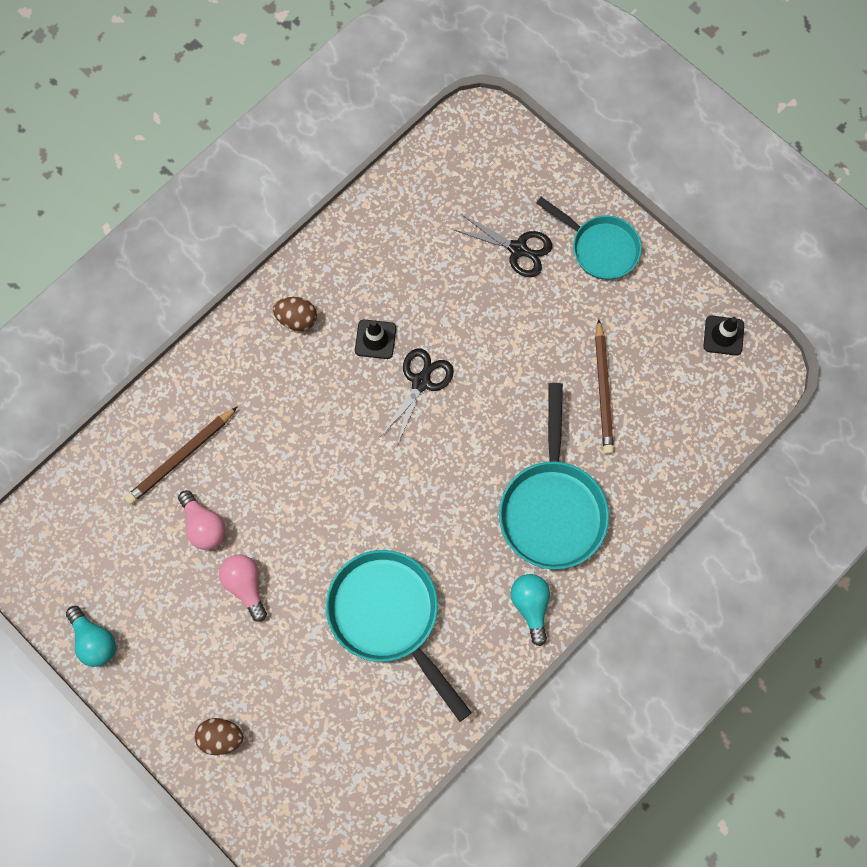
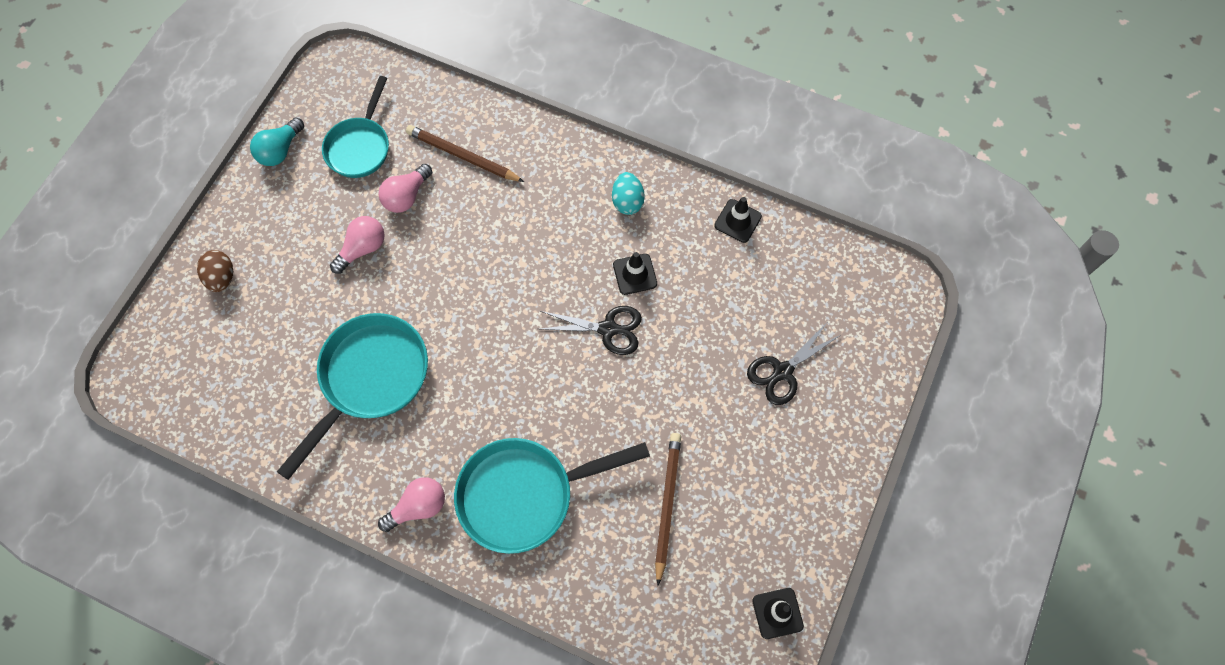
camera: 70 degrees right, 5 degrees down
(297, 319) = (627, 201): brown egg -> turquoise egg
(357, 229) = (737, 221): none -> black traffic cone
(518, 249) = (782, 371): black scissors -> black scissors turned 45 degrees clockwise
(531, 606) = (418, 507): turquoise light bulb -> pink light bulb
(600, 248) = (820, 451): turquoise pan -> turquoise pan (360, 146)
(603, 390) = (667, 505): brown pencil -> brown pencil turned 120 degrees clockwise

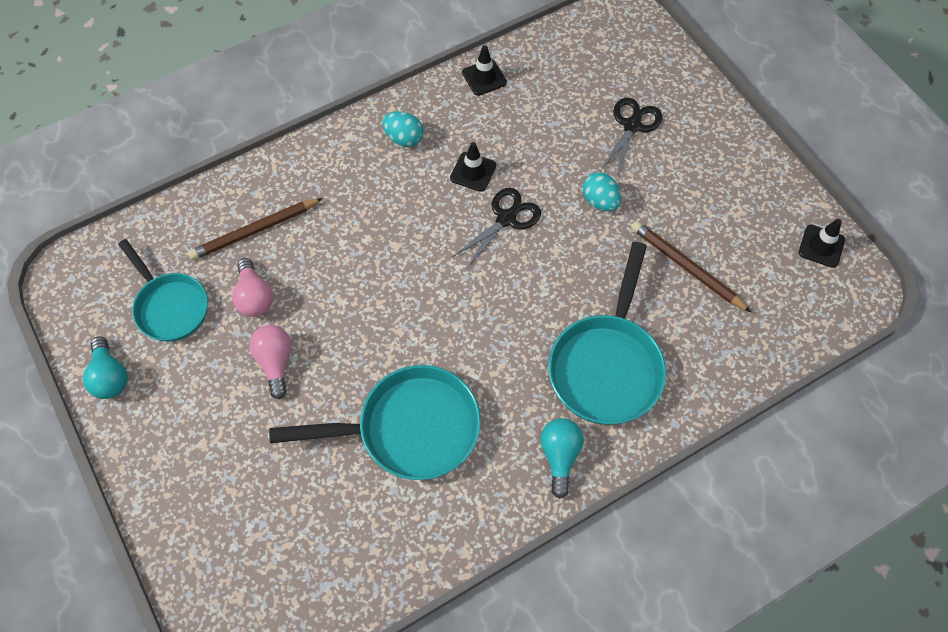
camera: 55 degrees left, 5 degrees down
(221, 278) = (199, 504): brown egg -> none
(370, 379) = (409, 429): turquoise pan -> turquoise pan turned 105 degrees clockwise
(418, 507) = (560, 456): pink light bulb -> turquoise light bulb
(681, 392) = (600, 201): none -> turquoise egg
(782, 371) = (632, 126): black scissors -> black scissors turned 150 degrees counterclockwise

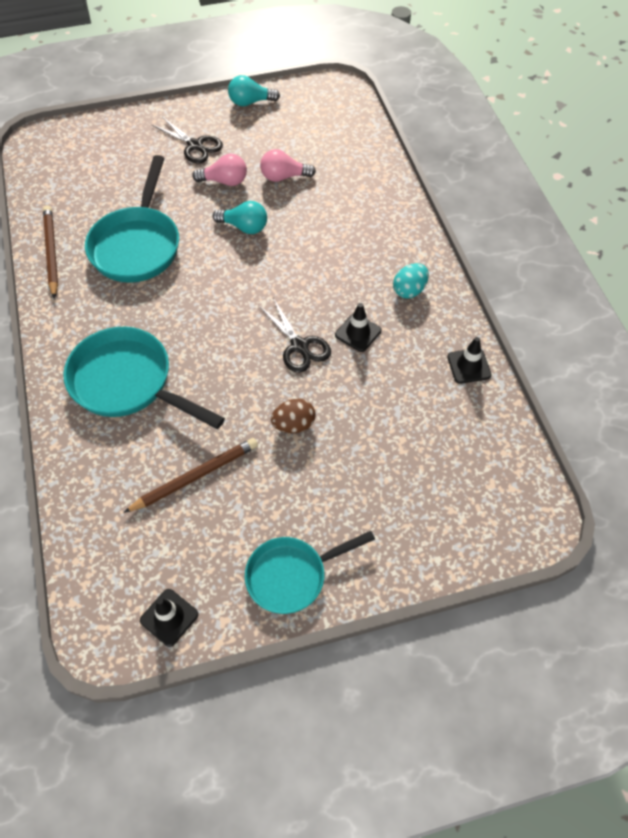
camera: 105 degrees right, 5 degrees down
(170, 306) = (293, 133): turquoise pan -> turquoise pan (292, 575)
(255, 231) = (343, 184): brown pencil -> brown pencil (51, 252)
(560, 456) = (69, 330): turquoise light bulb -> turquoise light bulb (244, 227)
(600, 201) = (294, 425): turquoise egg -> brown egg
(632, 126) = (376, 481): black scissors -> black scissors (195, 145)

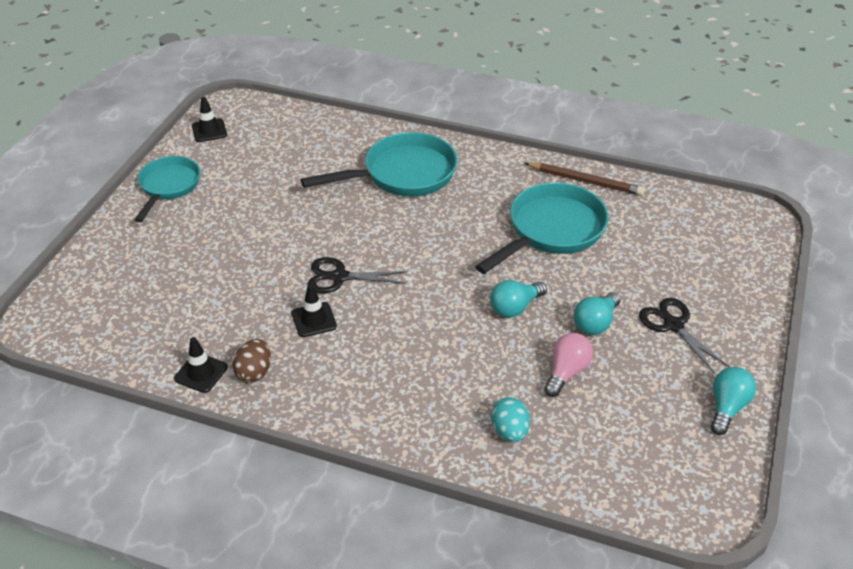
camera: 125 degrees right, 15 degrees down
(137, 245) = (551, 231): turquoise pan -> turquoise pan turned 90 degrees clockwise
(195, 145) = (673, 325): black scissors -> black scissors turned 75 degrees clockwise
(195, 476) = (288, 175): brown pencil -> none
(225, 181) = (595, 323): pink light bulb -> turquoise light bulb
(294, 425) = (272, 239): brown egg -> brown egg (254, 372)
(409, 290) = (322, 383): turquoise egg -> turquoise egg (509, 431)

